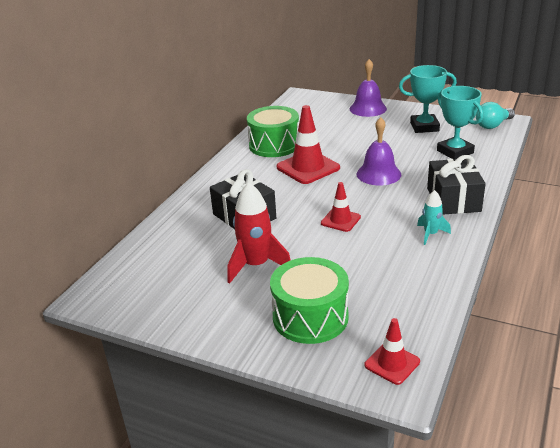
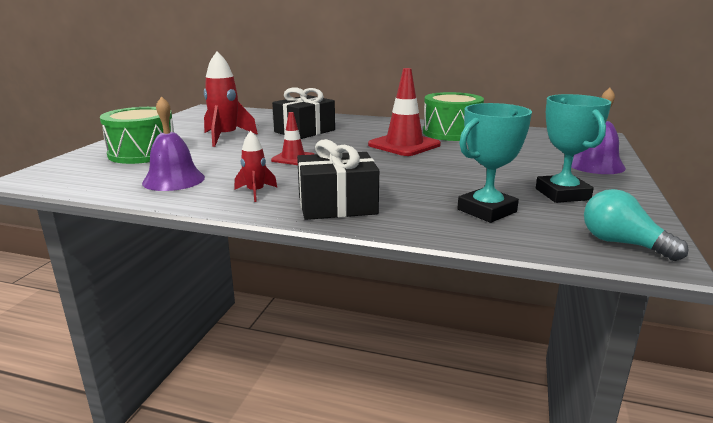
camera: 80 degrees right, 10 degrees down
(378, 174) = (399, 171): purple bell -> purple bell (173, 180)
(392, 363) = (57, 176): red traffic cone -> none
(430, 234) = (255, 192): turquoise rocket -> red rocket

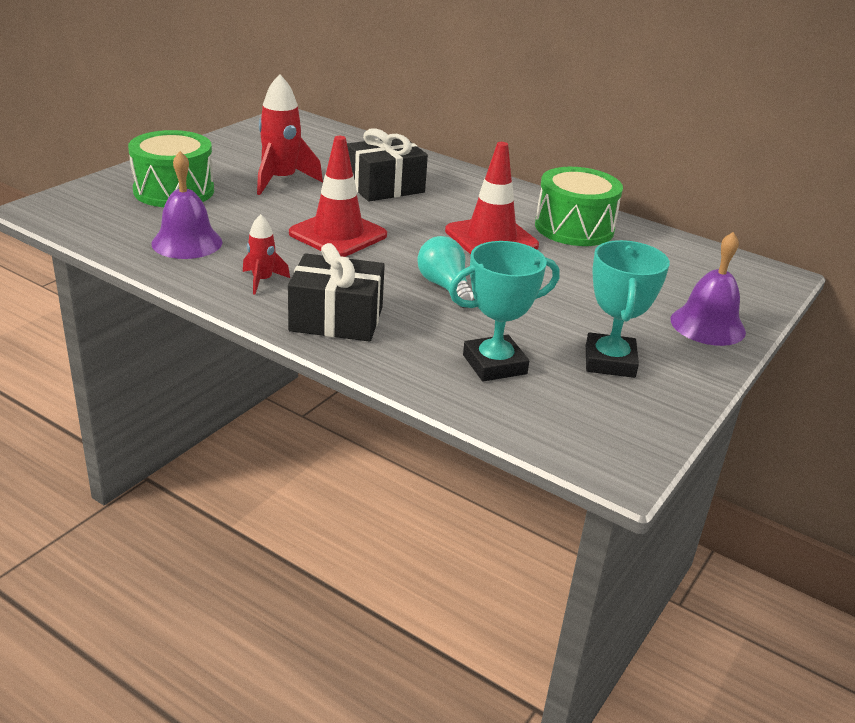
camera: 15 degrees right, 10 degrees up
(293, 158) = (338, 234): red traffic cone -> red traffic cone, size x1.74
(622, 243) = (600, 442): turquoise light bulb -> turquoise light bulb (445, 287)

